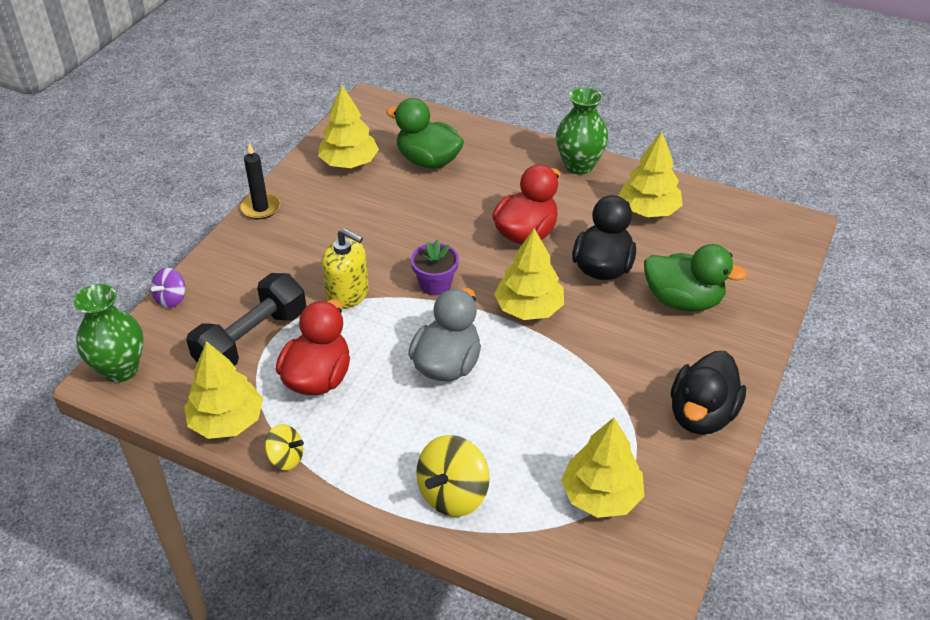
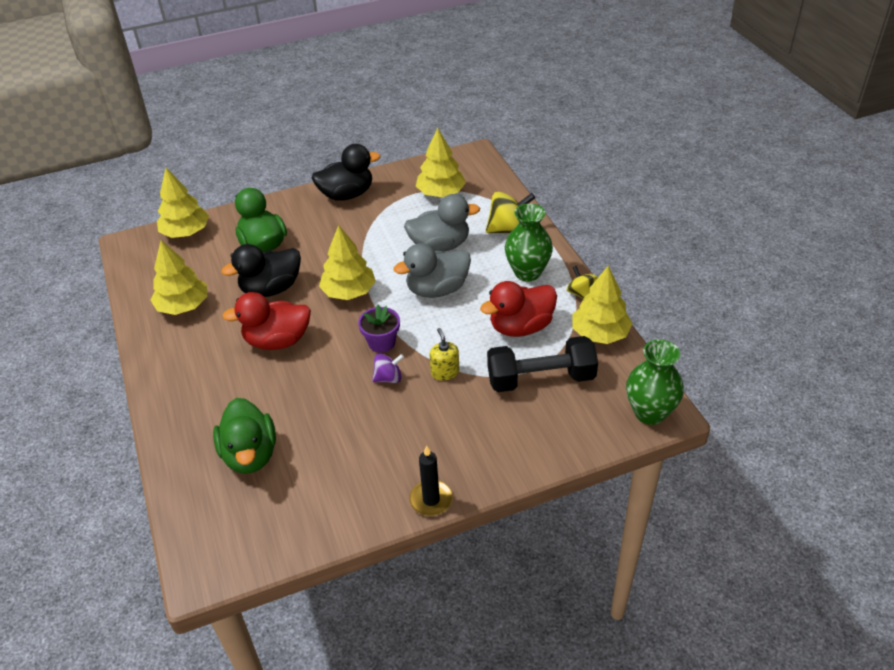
camera: 135 degrees left, 0 degrees up
(171, 299) = (574, 451): purple spinning top -> purple spinning top (388, 378)
(348, 294) = (445, 372): yellow soap dispenser -> yellow soap dispenser, size x0.66
(349, 163) = (310, 500): yellow tree -> yellow tree (186, 232)
(507, 418) = (440, 245): none -> grey duck
(579, 165) = (162, 370): green vase -> green vase (527, 272)

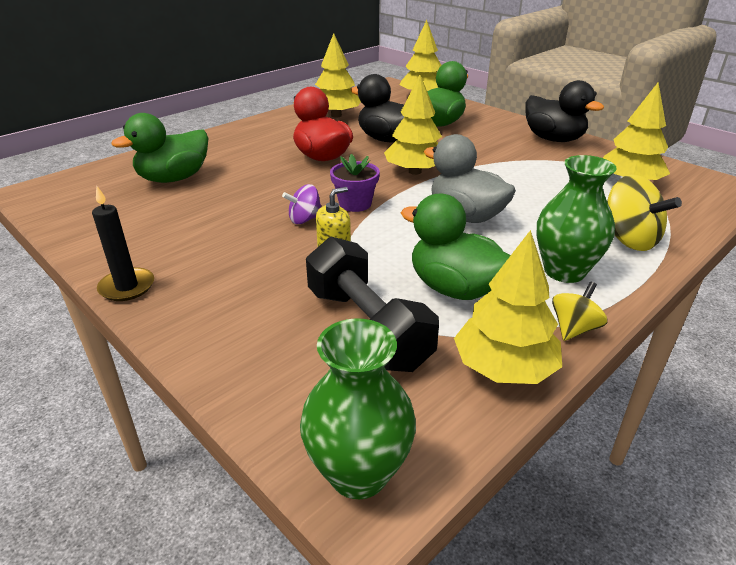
camera: 65 degrees right, 10 degrees down
(388, 378) = (304, 219): purple spinning top -> purple spinning top turned 105 degrees clockwise
(440, 245) = (540, 201): grey duck -> none
(521, 327) = (454, 288): red duck -> green duck

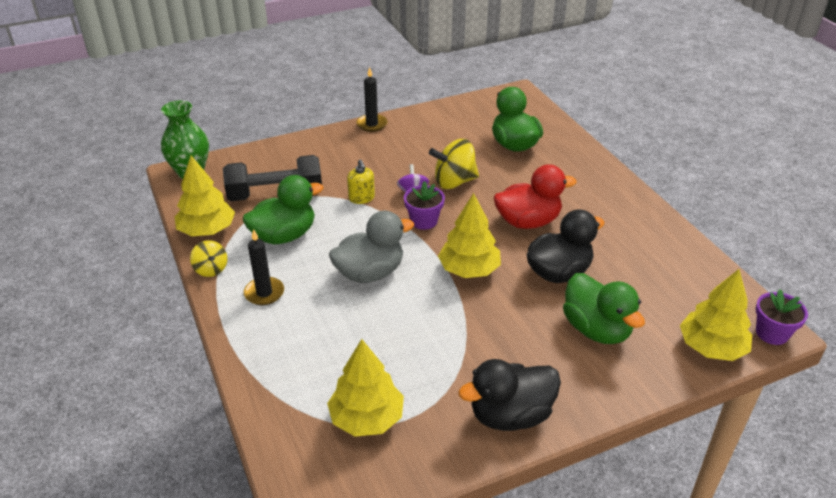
camera: 110 degrees right, 5 degrees up
(336, 115) = (646, 253): yellow tree -> none
(393, 85) = (772, 333): none -> purple flower pot
(564, 271) = (264, 293): green vase -> black candle
(628, 239) = (275, 352): yellow spinning top -> yellow spinning top (454, 182)

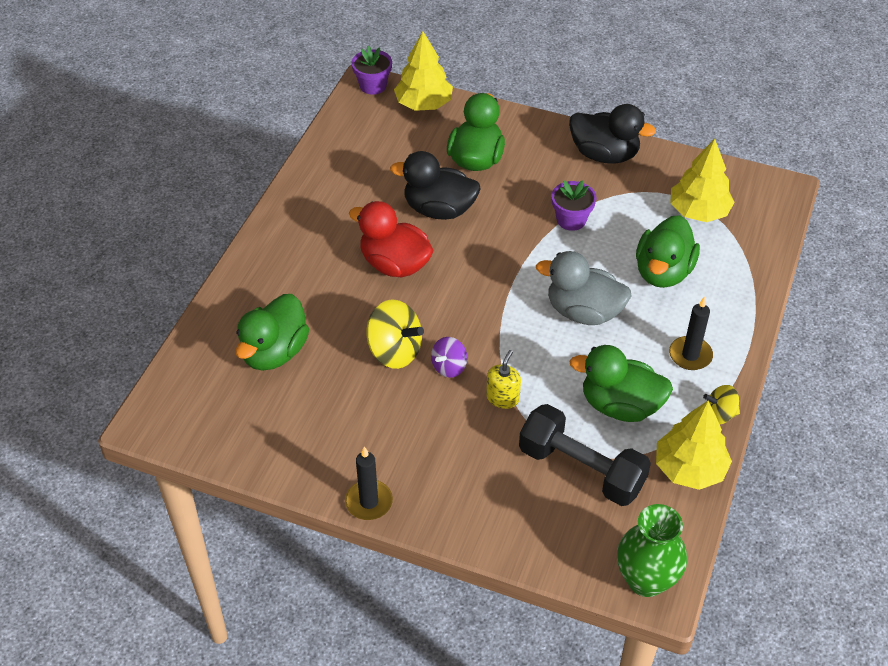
camera: 135 degrees left, 10 degrees up
(211, 269) = (719, 415): yellow spinning top -> yellow spinning top turned 105 degrees counterclockwise
(343, 340) = (663, 272): none -> green duck
(424, 221) = (478, 329): purple flower pot -> purple flower pot (571, 220)
(469, 270) = (501, 259): yellow tree -> none

